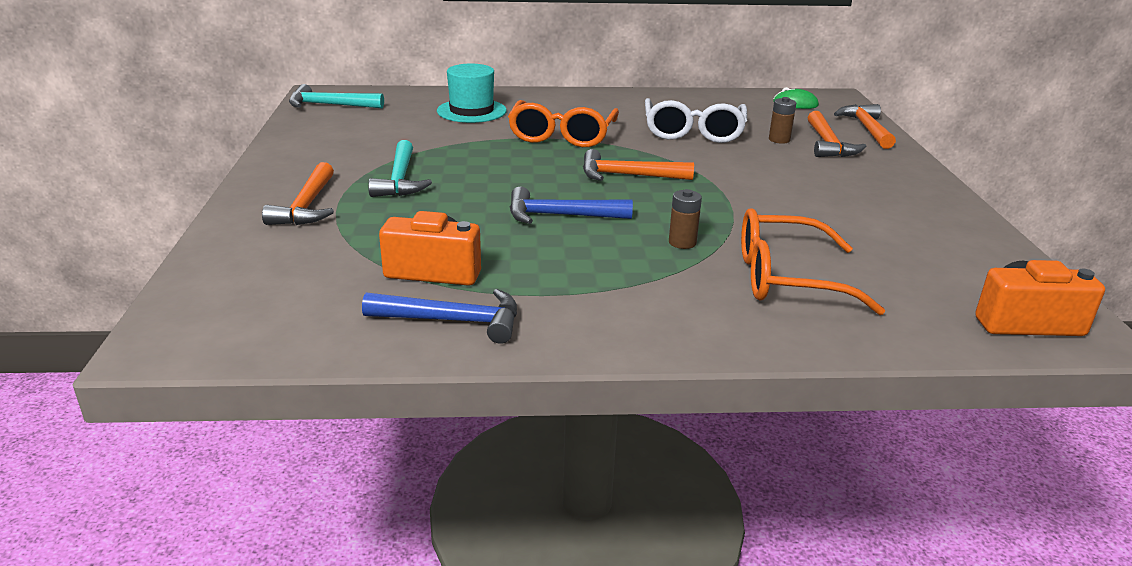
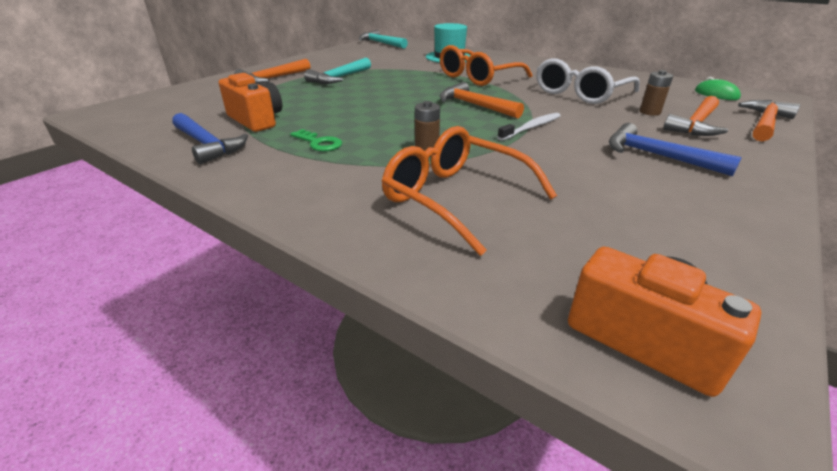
camera: 40 degrees right, 5 degrees up
(560, 216) = (382, 114): blue hammer -> blue hammer (656, 156)
(569, 272) = (319, 143): none -> green key
(721, 187) = (531, 127): none -> white toothbrush

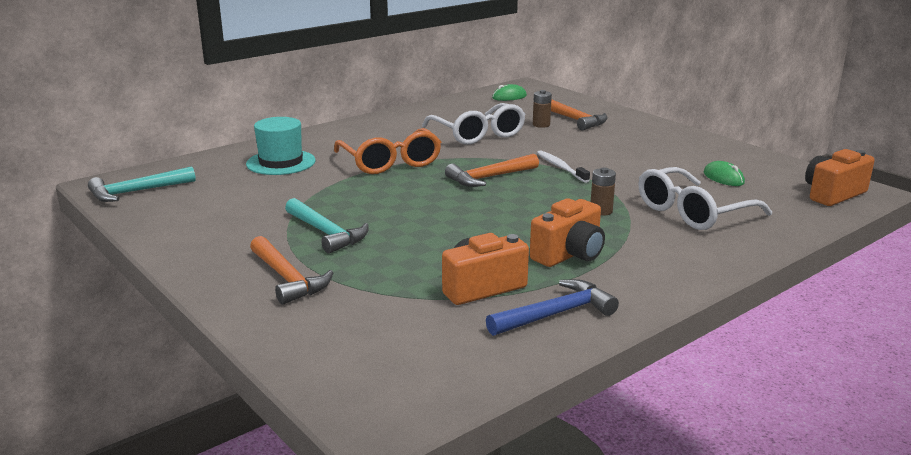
camera: 75 degrees left, 10 degrees down
(319, 143) = (569, 254): green key -> orange camera
(455, 198) = (693, 212): orange glasses -> white glasses
(604, 219) = (723, 178): none -> green mouse
(656, 156) = (630, 144): blue hammer -> none
(764, 123) = (579, 103): orange hammer -> none

